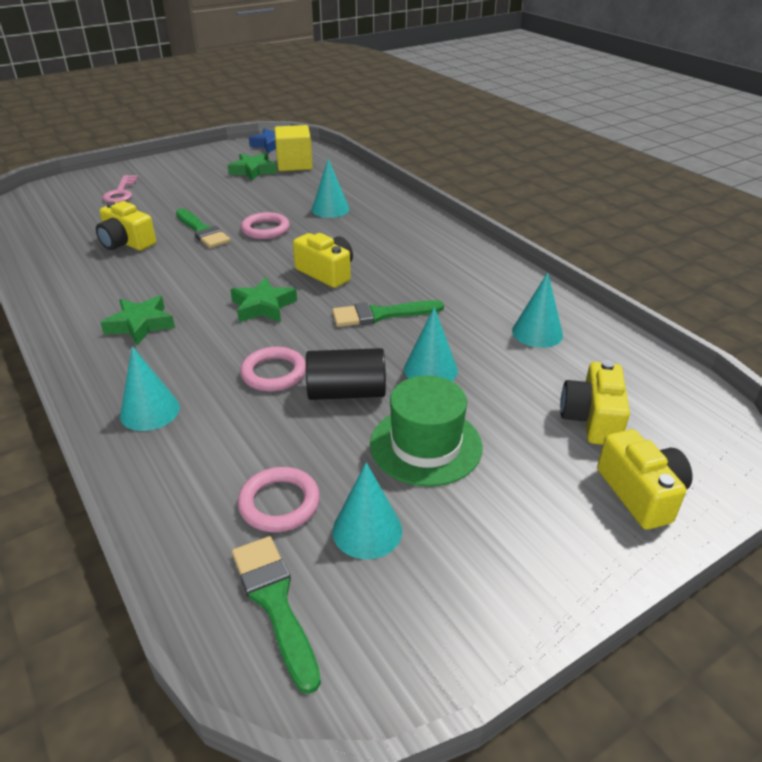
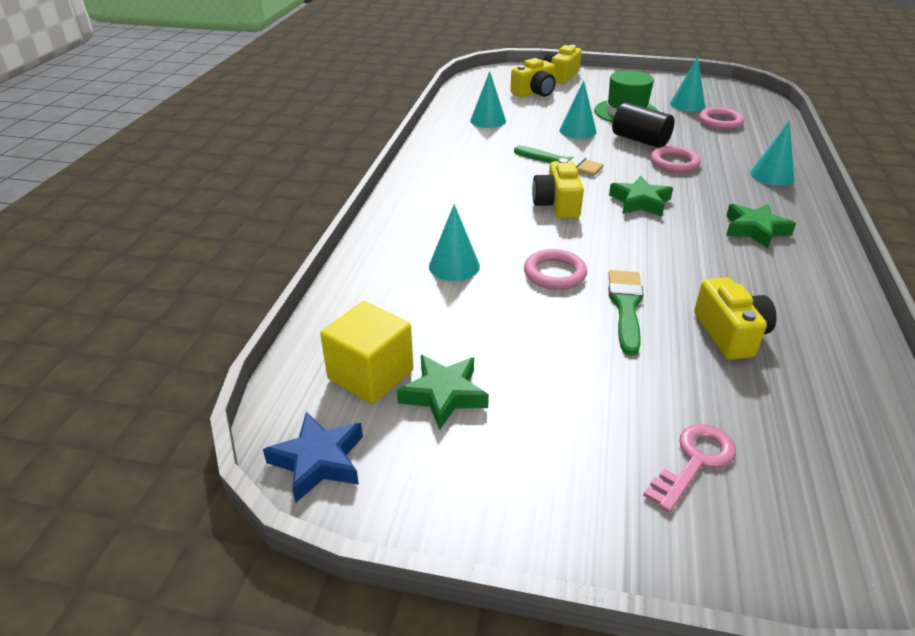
camera: 135 degrees left, 0 degrees up
(275, 602) = (744, 104): green brush -> none

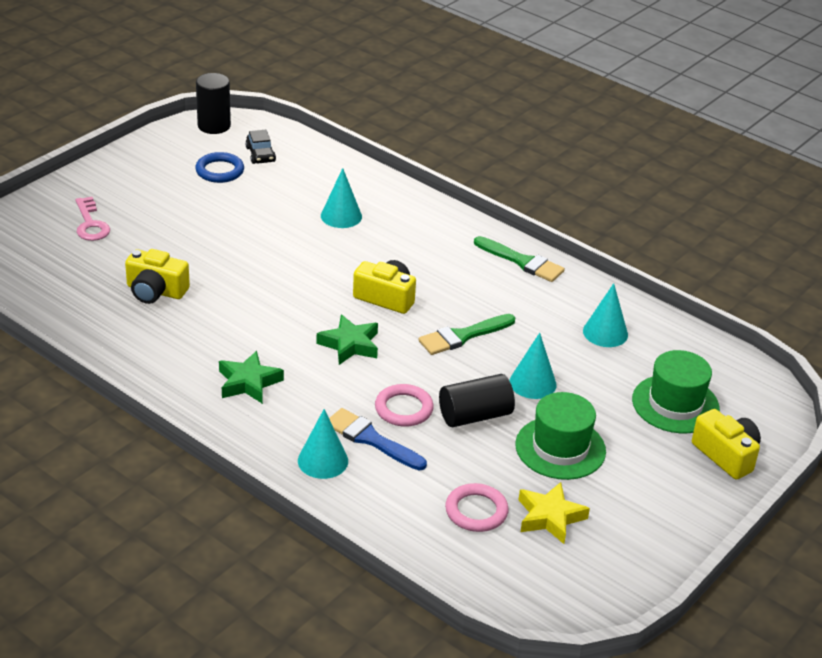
camera: 115 degrees right, 0 degrees up
(318, 461) = (214, 126): blue star -> black cylinder
(370, 374) = (260, 154): yellow cube -> black car
(444, 395) = (220, 171): green star -> blue ring
(534, 92) = (675, 404): yellow camera -> green hat
(554, 273) = (290, 253): pink ring -> none
(626, 306) = (225, 264): green brush -> green brush (522, 261)
(687, 104) = (550, 517): turquoise cone -> yellow star
(722, 166) = (371, 439): none -> blue brush

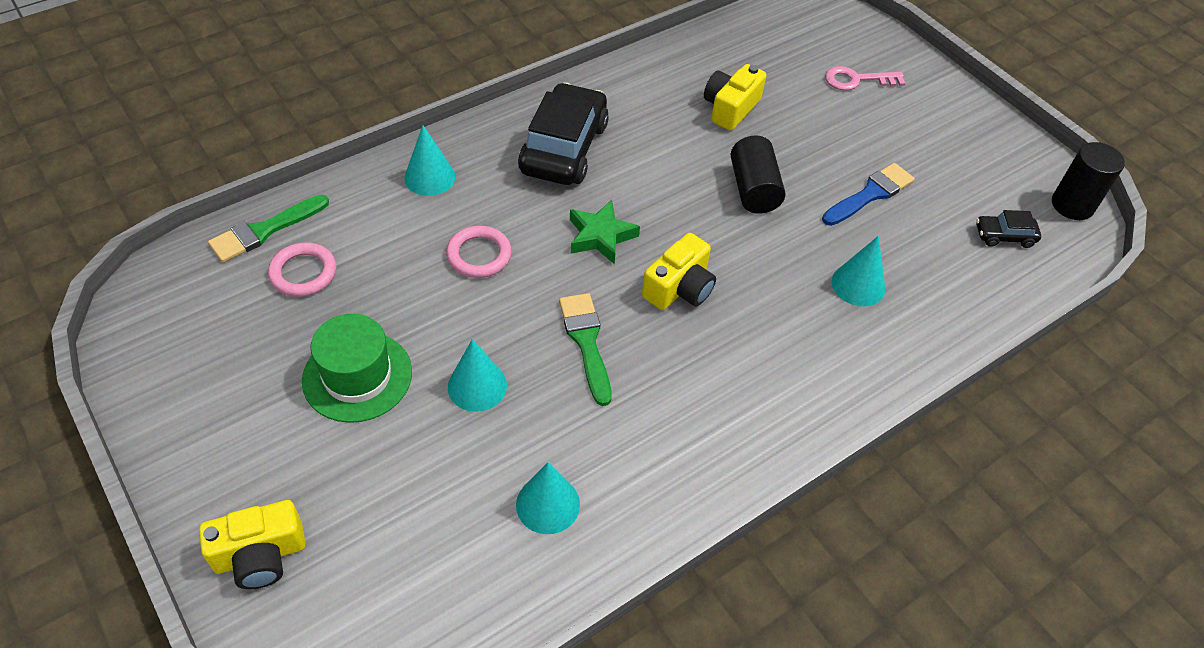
camera: 105 degrees right, 15 degrees up
(220, 171) = (964, 193): blue ring -> none
(248, 382) = (564, 148): green star -> black car
(371, 439) = (444, 218): blue brush -> blue brush (870, 194)
(475, 415) = (443, 313): black cylinder -> black cylinder (753, 189)
(522, 261) = (729, 456): green brush -> green brush (264, 230)
(550, 517) = (262, 331): yellow star -> none
(675, 404) = (377, 534): green hat -> none

